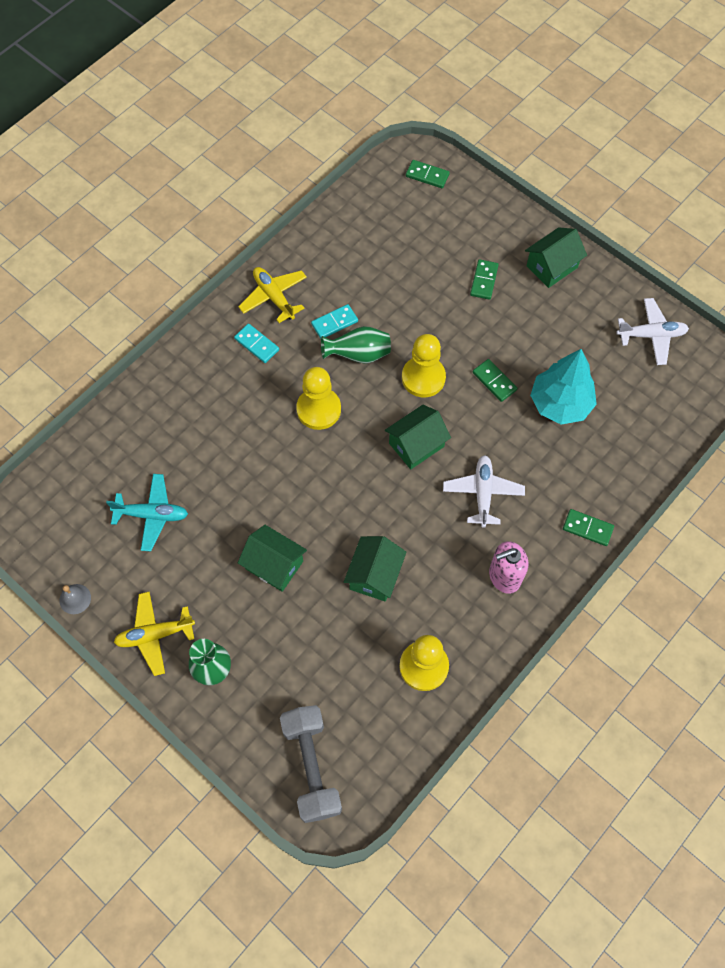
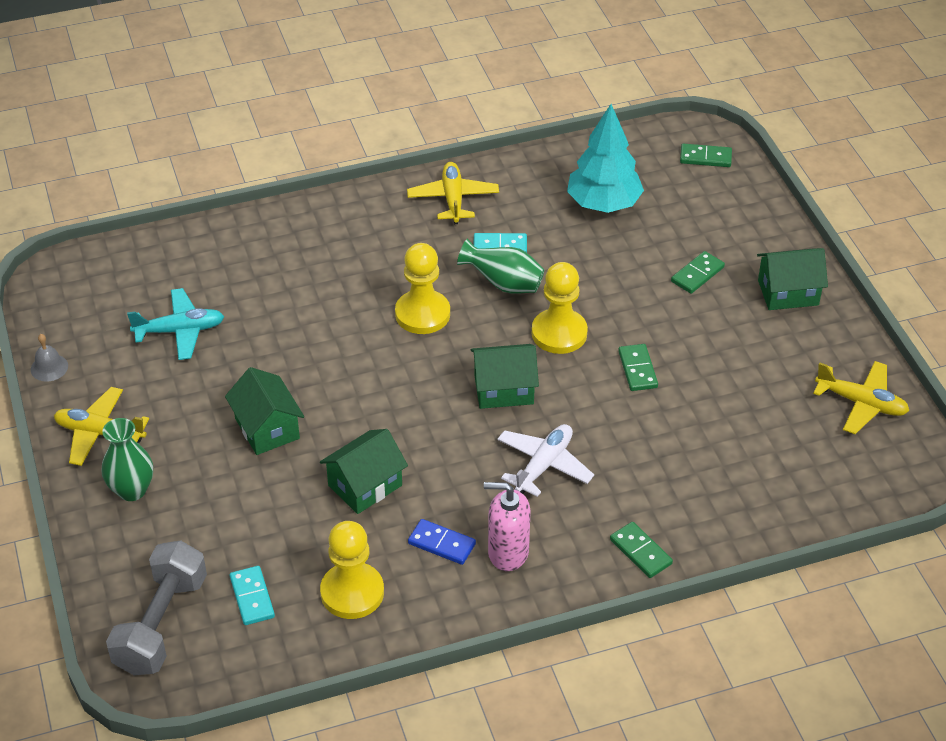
camera: 30 degrees right, 20 degrees down
(152, 515) = (180, 331): turquoise plane -> turquoise plane turned 45 degrees counterclockwise
(256, 344) = (402, 232): turquoise domino -> turquoise domino (252, 597)
(427, 175) = (705, 158): green domino -> green domino turned 45 degrees counterclockwise
(457, 594) = (441, 544): none -> blue domino
(560, 404) = (699, 422): turquoise tree -> turquoise tree (603, 204)
(651, 335) = (861, 403): white plane -> yellow plane

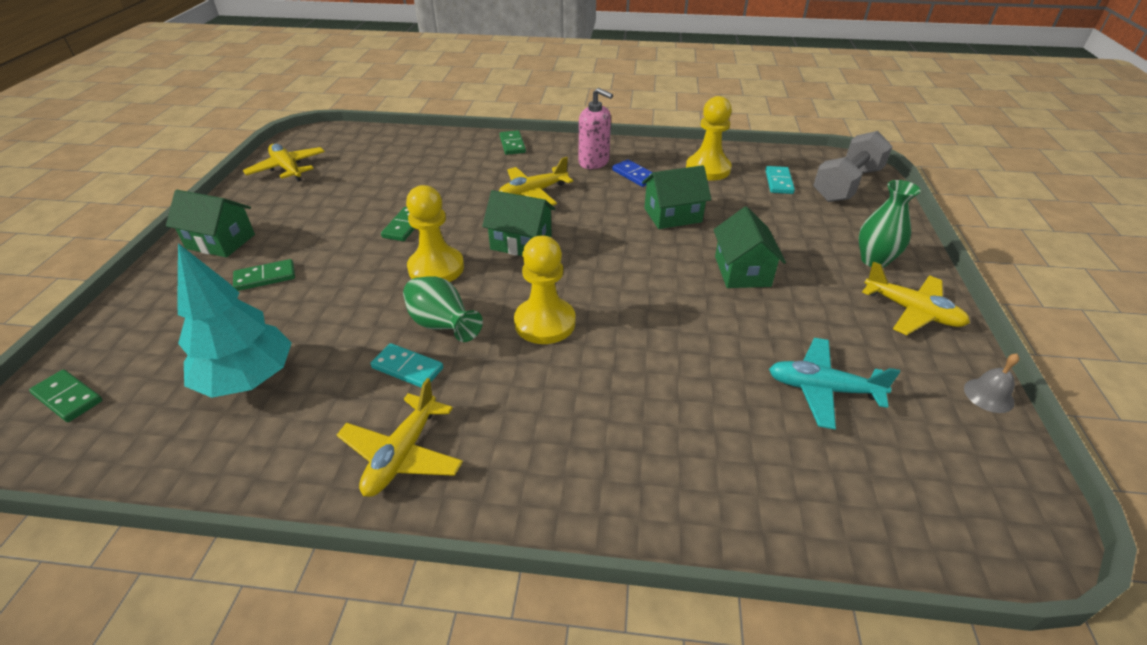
camera: 155 degrees left, 5 degrees down
(543, 465) = (533, 193): white plane -> yellow plane

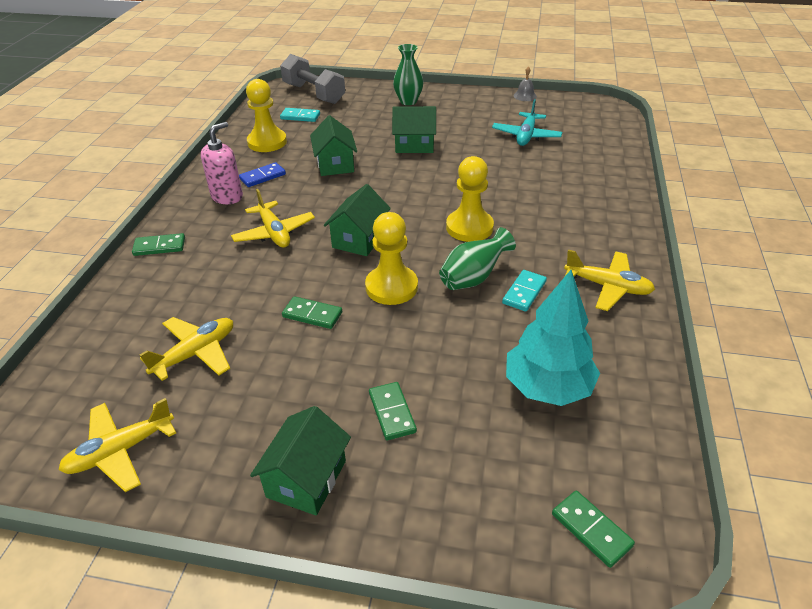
camera: 85 degrees left, 0 degrees up
(68, 397) = (591, 530): green domino -> green domino turned 75 degrees counterclockwise
(912, 311) = (459, 100): yellow plane -> yellow plane (195, 353)

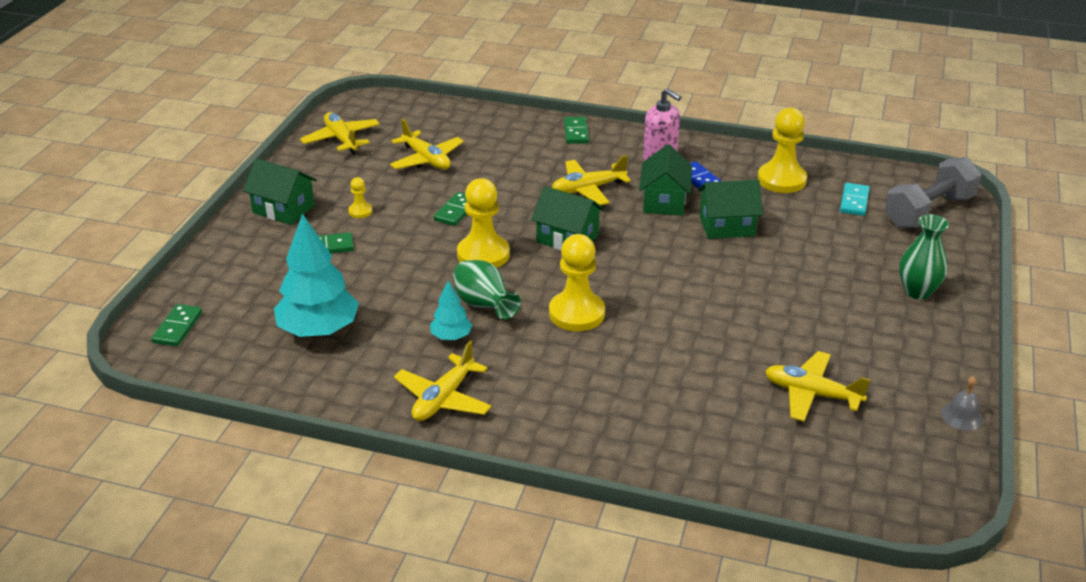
camera: 95 degrees right, 5 degrees down
(312, 395) = (360, 211): none -> yellow pawn
(414, 145) = (778, 288): green house -> green house (664, 201)
(524, 292) = (451, 337): turquoise domino -> turquoise tree
(526, 136) = (811, 394): turquoise plane -> yellow plane
(591, 530) = (177, 327): green domino -> green domino turned 45 degrees counterclockwise

